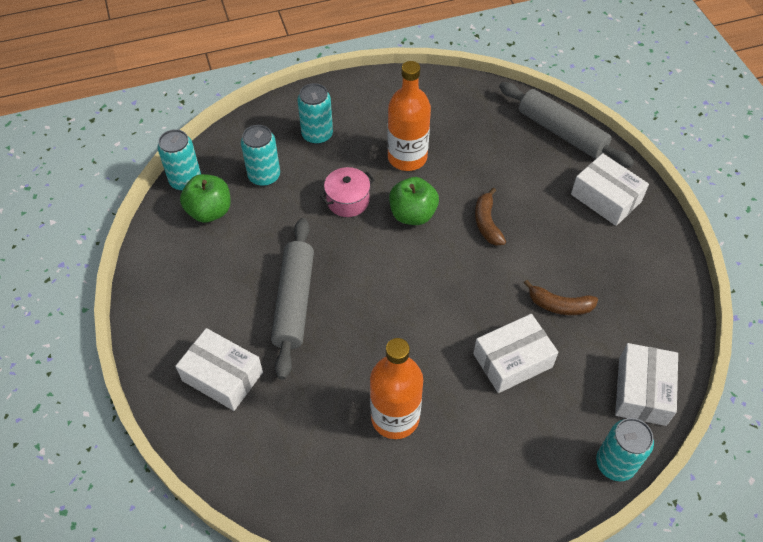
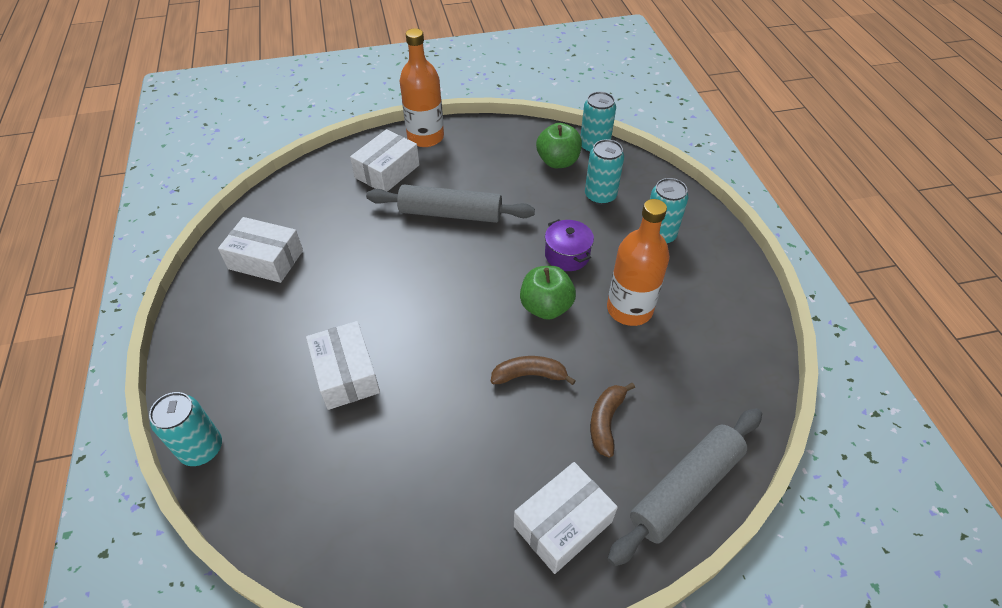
camera: 95 degrees right, 5 degrees down
(348, 201) = (567, 255): pink pot -> purple pot
(395, 417) = (315, 275): orange bottle -> orange bottle (425, 137)
(559, 305) = (403, 432): brown banana -> brown banana (606, 421)
(642, 391) = (271, 498): white box -> white box (266, 259)

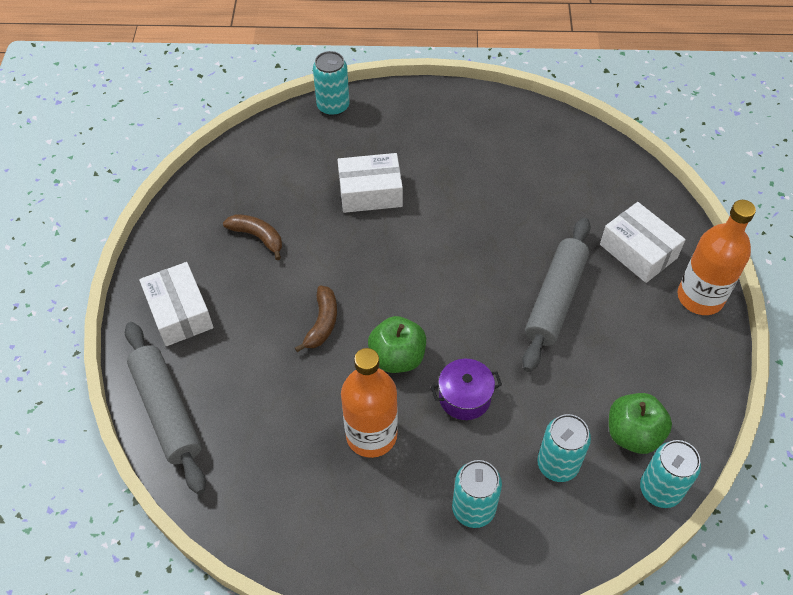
camera: 105 degrees right, 5 degrees up
(266, 259) = (520, 145): white box -> none
(606, 421) = (253, 370): brown banana -> brown banana (257, 237)

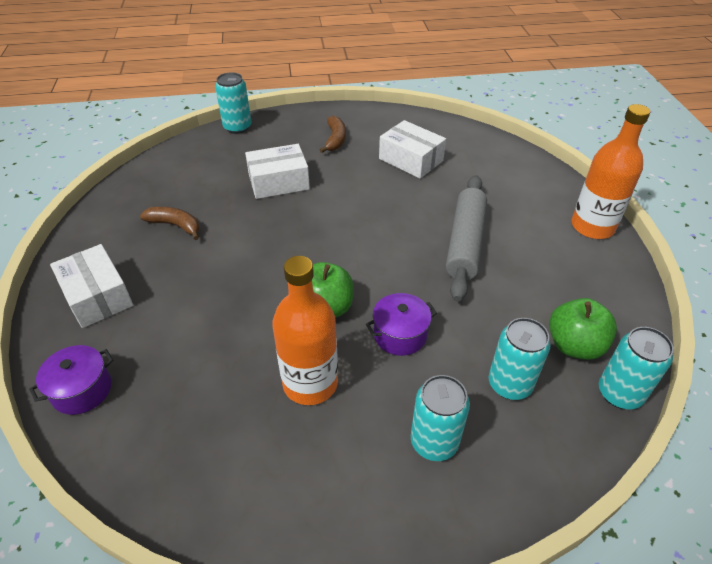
camera: 10 degrees left, 10 degrees down
(167, 411) = (82, 390): grey rolling pin -> purple pot
(322, 323) = (246, 288): brown banana -> brown banana (335, 139)
(638, 251) = (526, 199): white box -> white box (411, 160)

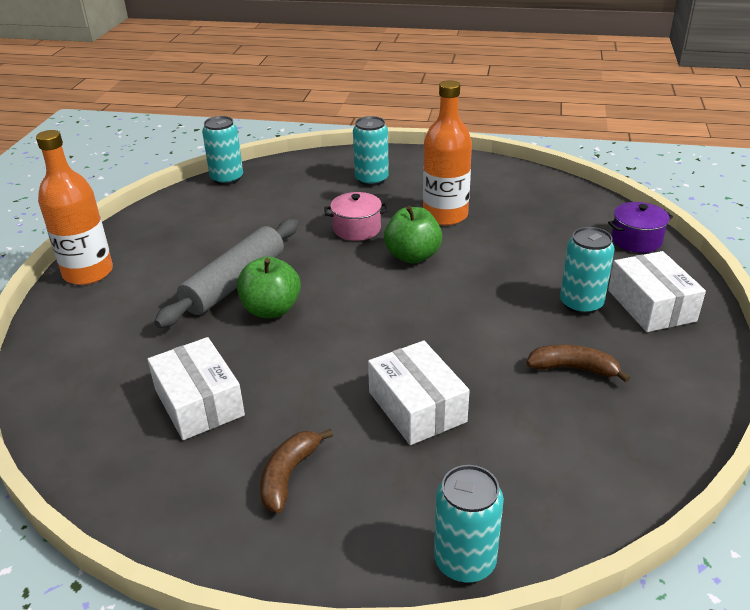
camera: 160 degrees left, 10 degrees down
(175, 225) = (573, 368): brown banana -> brown banana turned 150 degrees clockwise
(279, 182) = (417, 407): white box -> white box turned 60 degrees clockwise
(400, 335) = (357, 229): purple pot -> pink pot
(509, 384) = (296, 193): turquoise can -> turquoise can (581, 304)
(574, 345) = (226, 202): green apple -> green apple (271, 310)

